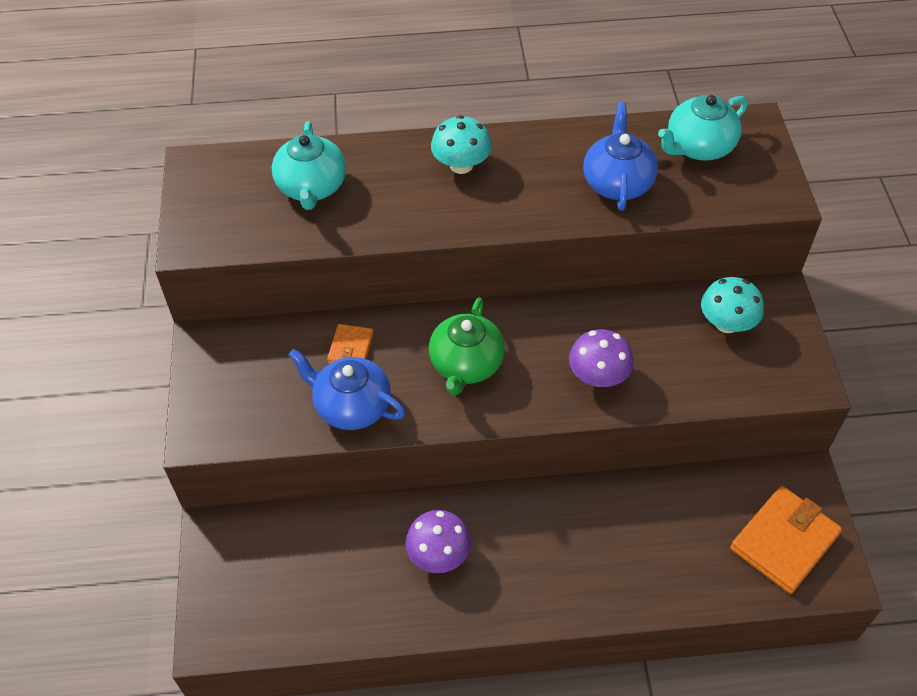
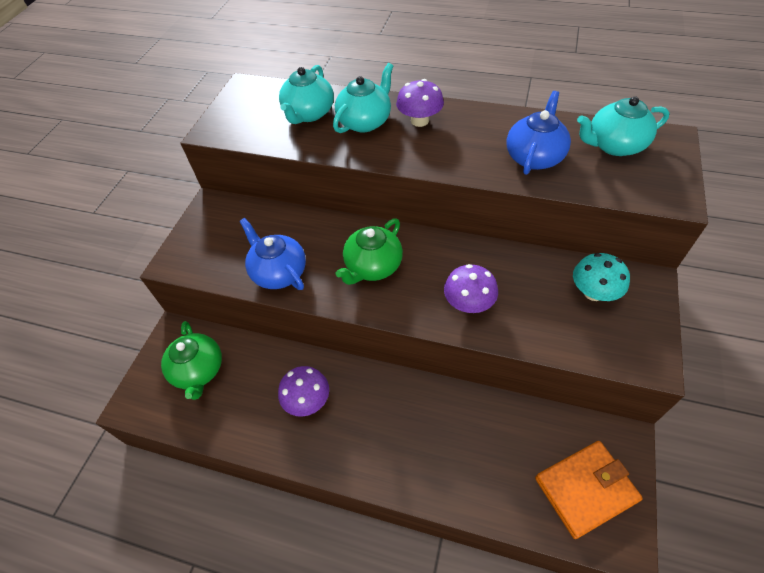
camera: 25 degrees right, 0 degrees up
(278, 567) = (199, 371): none -> green teapot
(351, 348) = (299, 233): orange wallet -> none
(393, 182) = (365, 121): none -> turquoise teapot
(461, 165) = (419, 121): turquoise mushroom -> purple mushroom

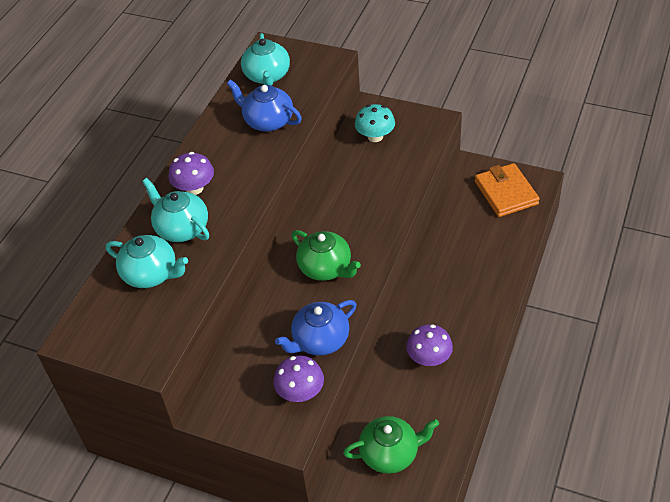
camera: 85 degrees left, 5 degrees down
(468, 303) = (375, 207): purple mushroom -> purple mushroom (300, 392)

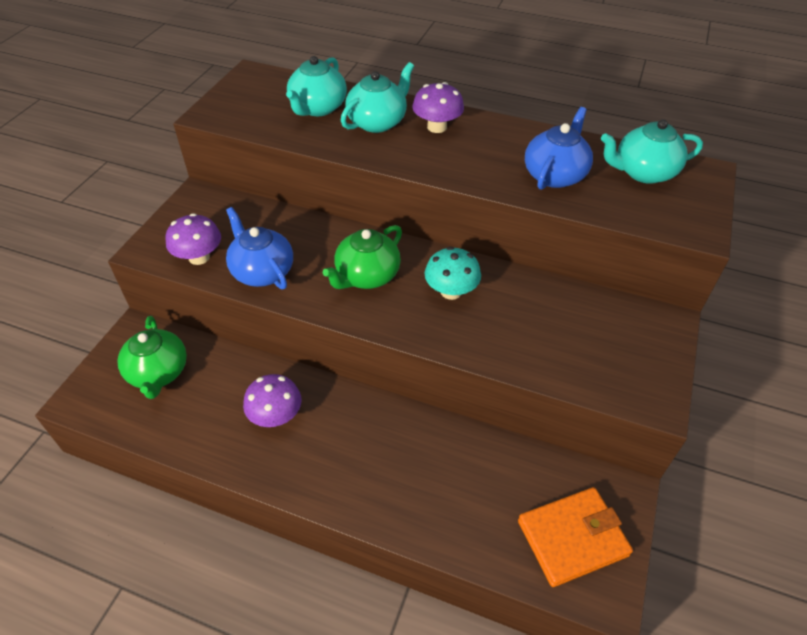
camera: 85 degrees right, 0 degrees up
(375, 136) = (605, 326): turquoise mushroom -> turquoise mushroom (451, 291)

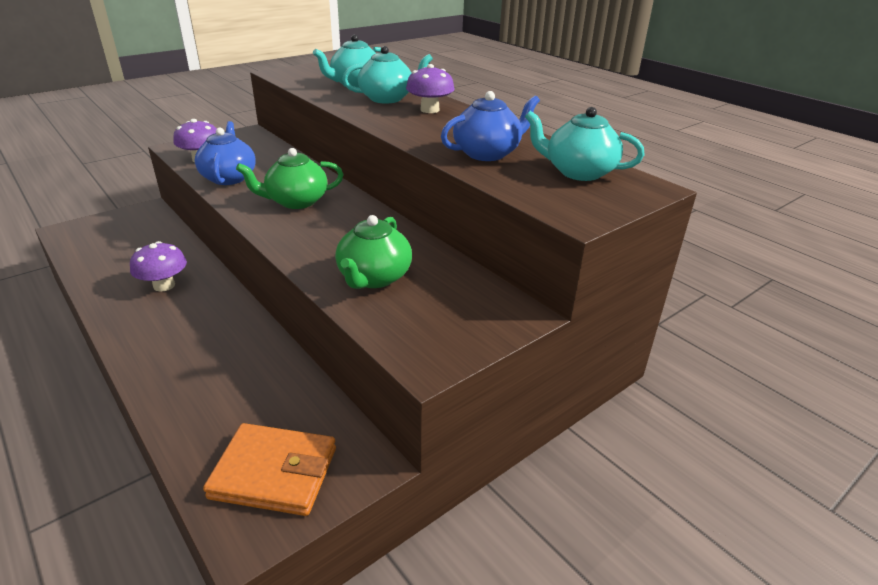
camera: 30 degrees right, 15 degrees down
(158, 373) = (128, 234): green teapot -> green teapot (374, 278)
(451, 291) = (347, 229): turquoise mushroom -> none

